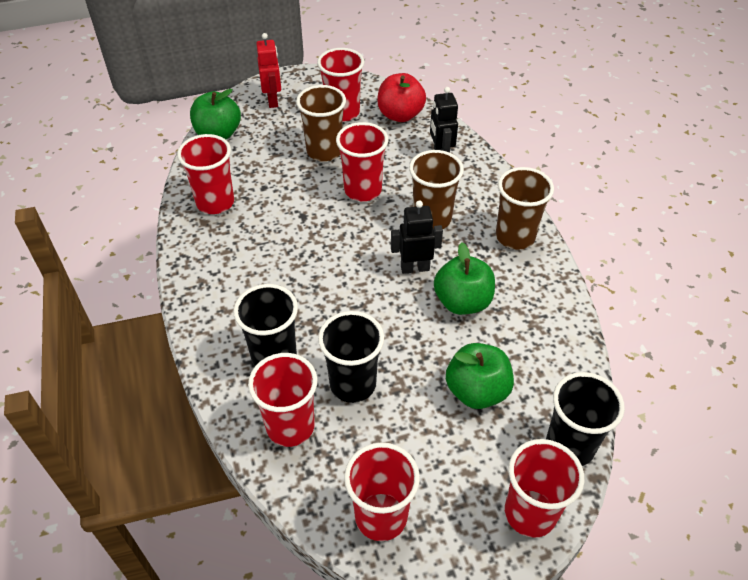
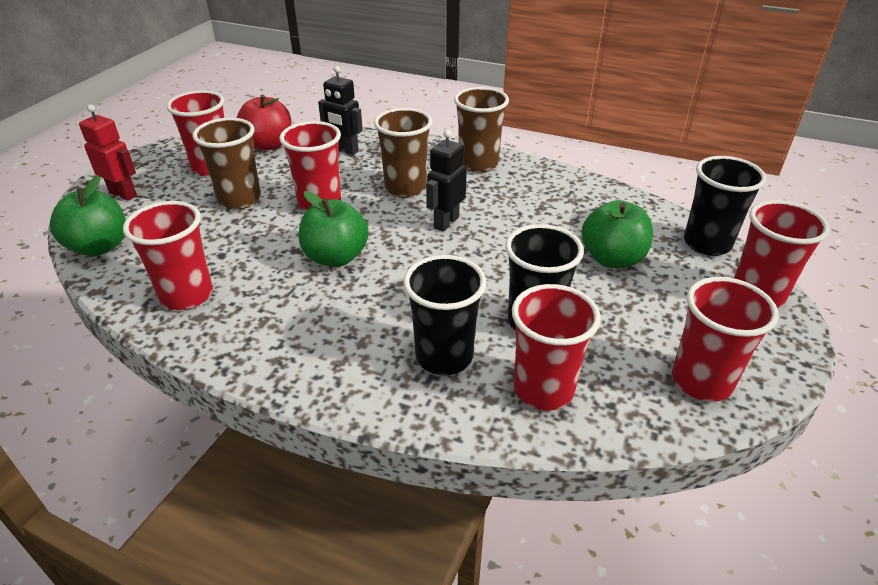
camera: 50 degrees left, 10 degrees down
(462, 302) = (512, 219): green apple -> green apple (336, 257)

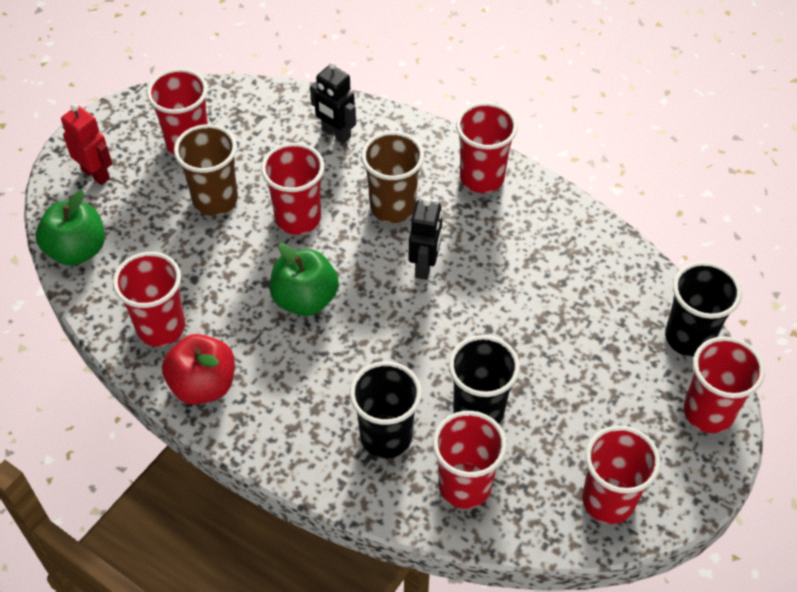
camera: 10 degrees right, 15 degrees up
(268, 145) = (251, 112): red apple -> red apple (203, 385)
(446, 222) = (425, 266): black robot -> black robot turned 150 degrees clockwise
(478, 164) = (481, 178): brown cup -> red cup
(612, 259) = (581, 343): green apple -> none

